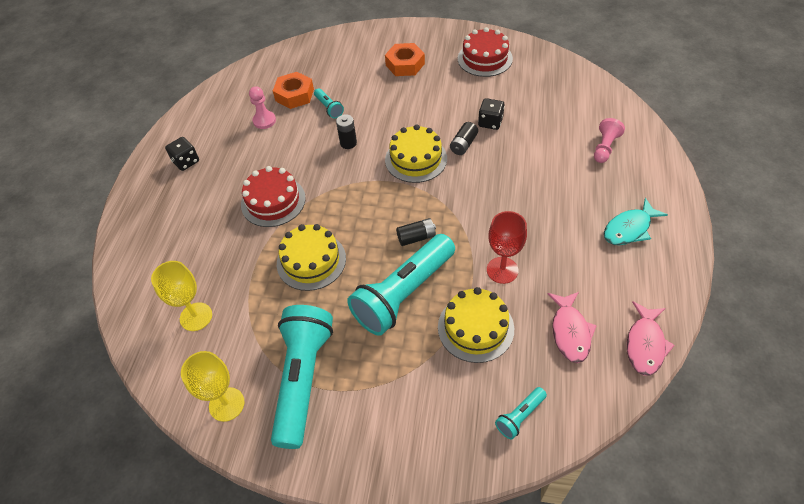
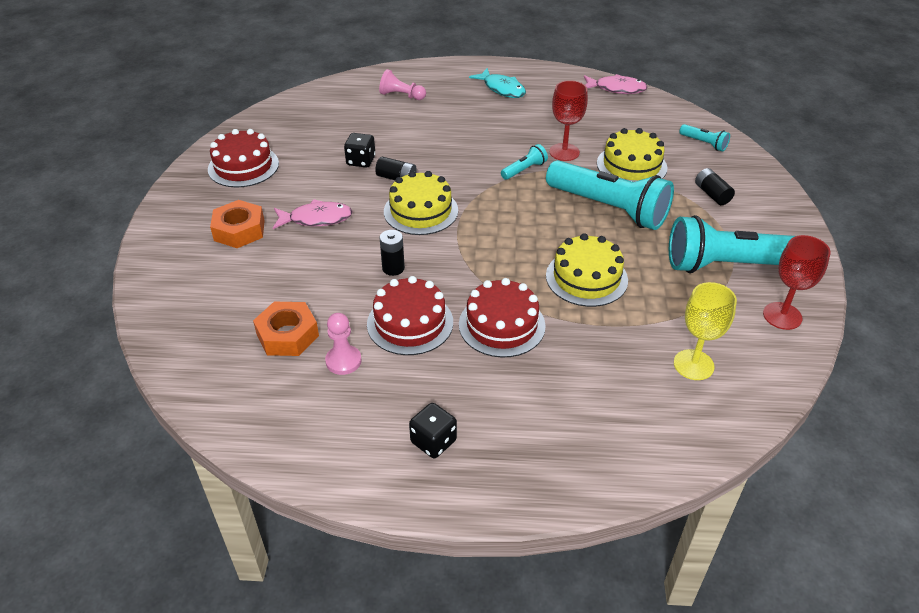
camera: 100 degrees left, 10 degrees down
(226, 404) = (782, 316): yellow goblet -> red goblet
(289, 152) = (410, 323): none -> red cake
(329, 108) = (322, 294): turquoise flashlight -> turquoise flashlight (524, 170)
(416, 237) = (536, 204): black battery -> black battery (712, 194)
(570, 332) = (617, 120): pink fish -> pink fish (316, 219)

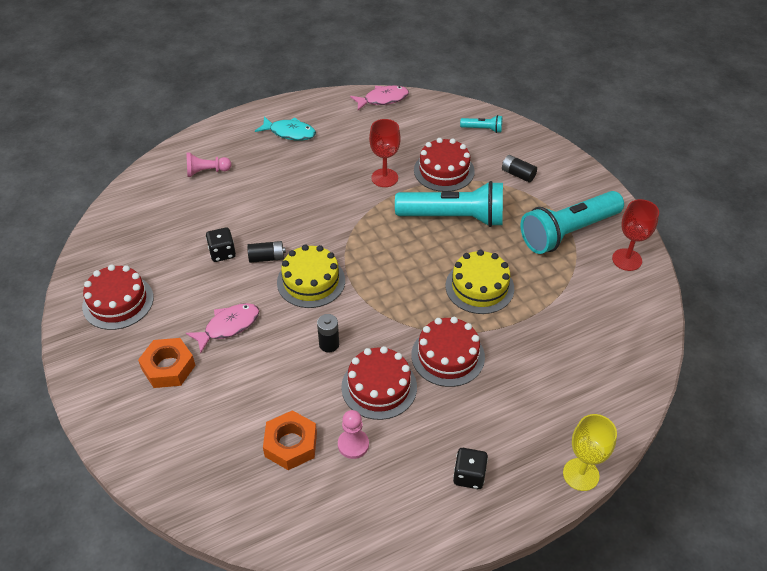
camera: 30 degrees left, 5 degrees up
(524, 170) = (365, 207): turquoise flashlight -> none
(631, 165) = (444, 171): yellow cake -> red cake
(693, 365) = (597, 326): yellow goblet -> yellow goblet (581, 474)

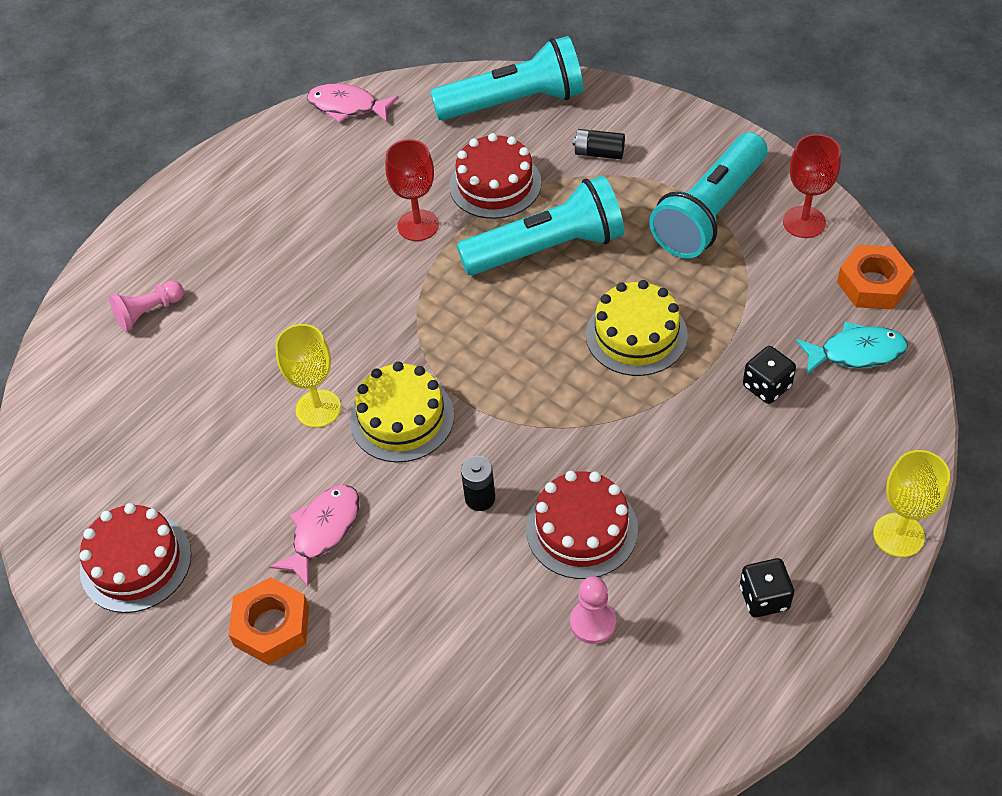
camera: 20 degrees left, 5 degrees up
(222, 253) = (248, 427): black dice -> black dice (766, 386)
(267, 258) = (318, 408): black battery -> yellow goblet
(289, 133) = (239, 207): turquoise fish -> turquoise fish (856, 352)
(291, 444) = (509, 659): orange nut -> orange nut (873, 284)
(383, 99) = (347, 106): pink fish -> pink fish turned 120 degrees counterclockwise
(448, 356) = (648, 448): red cake -> none
(482, 129) = (514, 103): turquoise flashlight -> turquoise flashlight, size x2.33

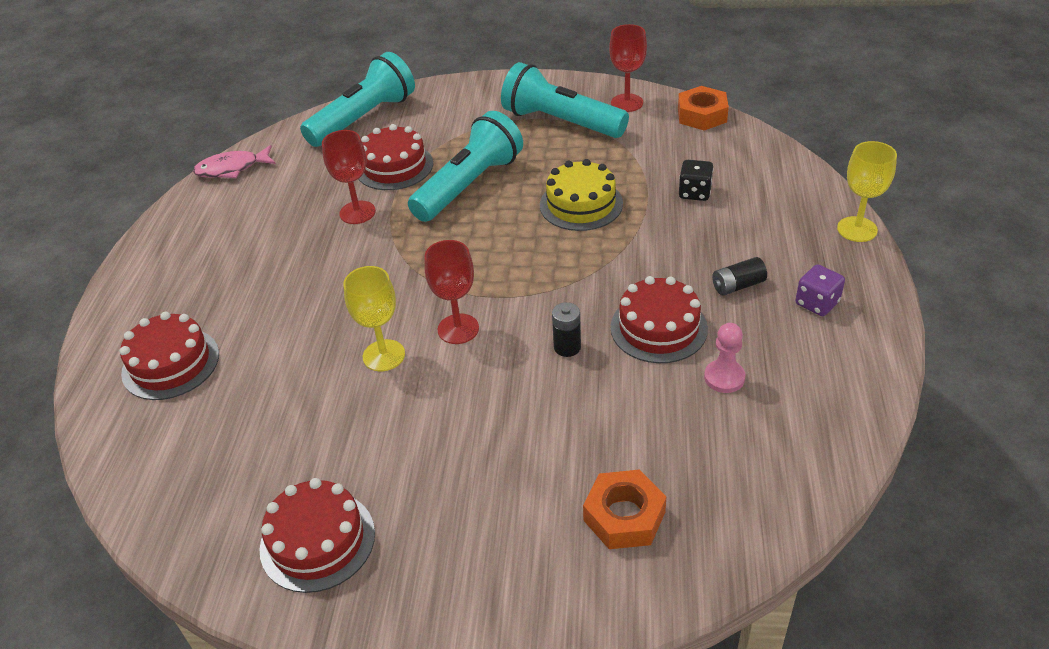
camera: 35 degrees left, 10 degrees down
(148, 312) = (171, 363): pink pawn -> red cake
(272, 626) = (484, 517): orange nut -> orange nut (624, 516)
(323, 531) = (465, 431): pink fish -> none
(402, 418) = (458, 329): yellow cake -> red goblet
(599, 153) = (453, 121): black battery -> black battery (737, 285)
(709, 212) = (561, 122): turquoise flashlight -> turquoise flashlight turned 120 degrees clockwise
(764, 598) = (817, 303): black dice -> purple dice
(856, 352) = (729, 152): turquoise fish -> none

